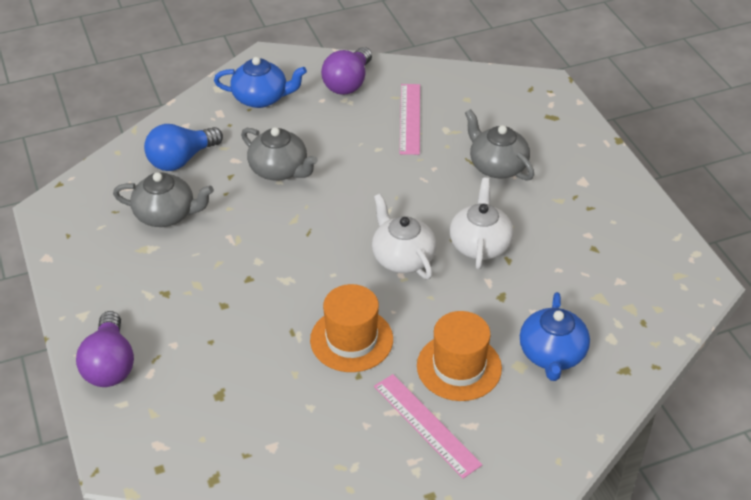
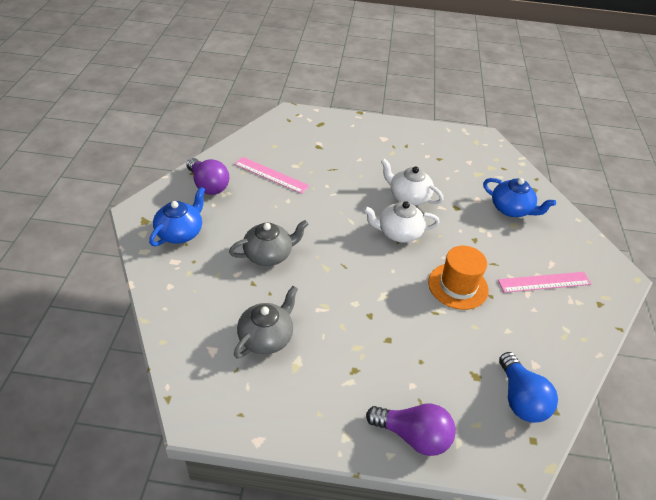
camera: 65 degrees left, 0 degrees up
(181, 160) = (209, 304): blue light bulb -> blue light bulb (520, 399)
(459, 367) = (504, 249): orange hat -> none
(497, 166) = (346, 161): grey teapot -> none

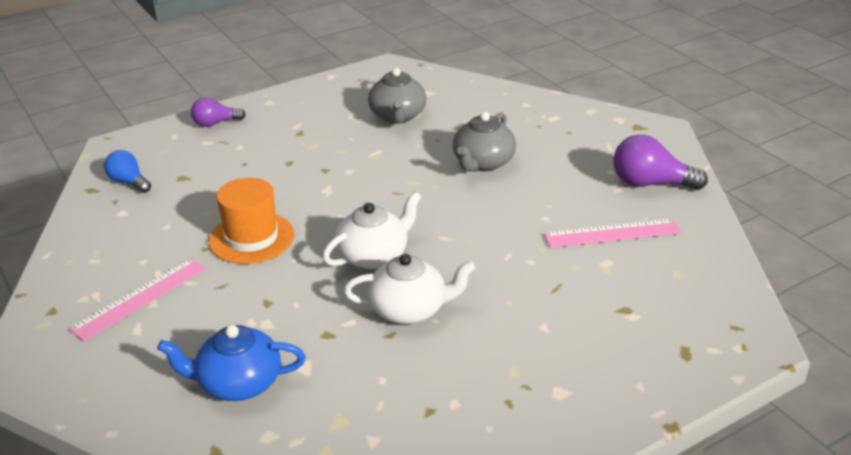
camera: 145 degrees right, 10 degrees down
(180, 232) = (590, 136): blue teapot -> none
(413, 436) = (215, 123): purple light bulb -> purple light bulb, size x0.63
(520, 399) = (129, 182): blue light bulb -> blue light bulb, size x0.63

